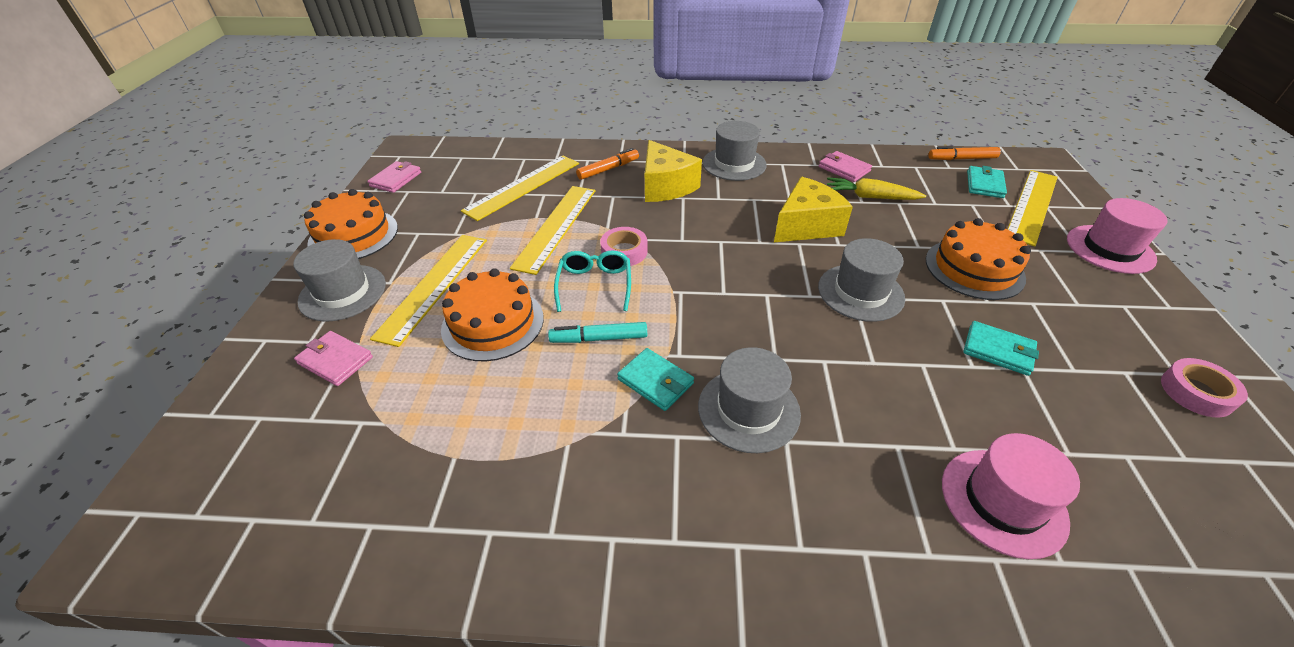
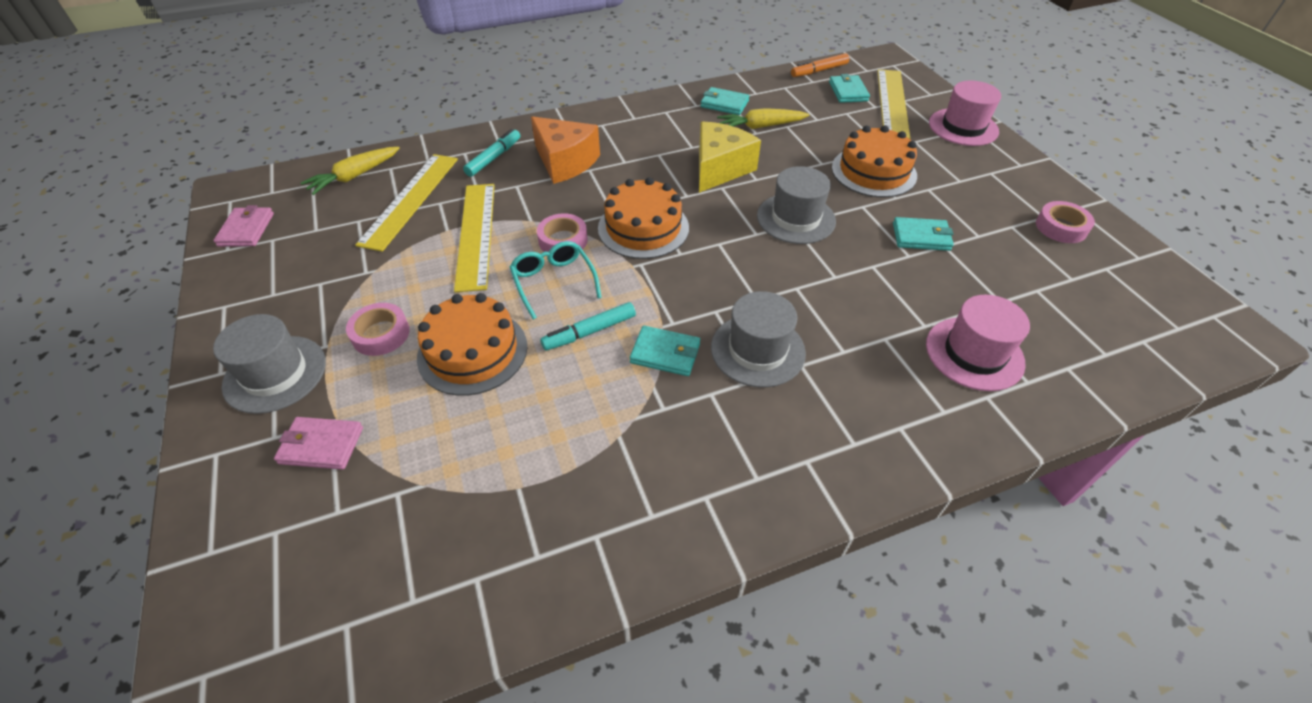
camera: 25 degrees left, 5 degrees up
(353, 235) = (240, 308): orange cake -> orange cake (643, 228)
(434, 286) = (381, 334): yellow ruler -> pink tape
(494, 159) = (354, 176): none -> yellow carrot
(608, 169) = (494, 158): orange marker -> turquoise marker
(665, 186) = (565, 162): yellow cheese -> orange cheese
(734, 164) = (620, 122): grey hat -> none
(844, 169) = (724, 104): pink wallet -> turquoise wallet

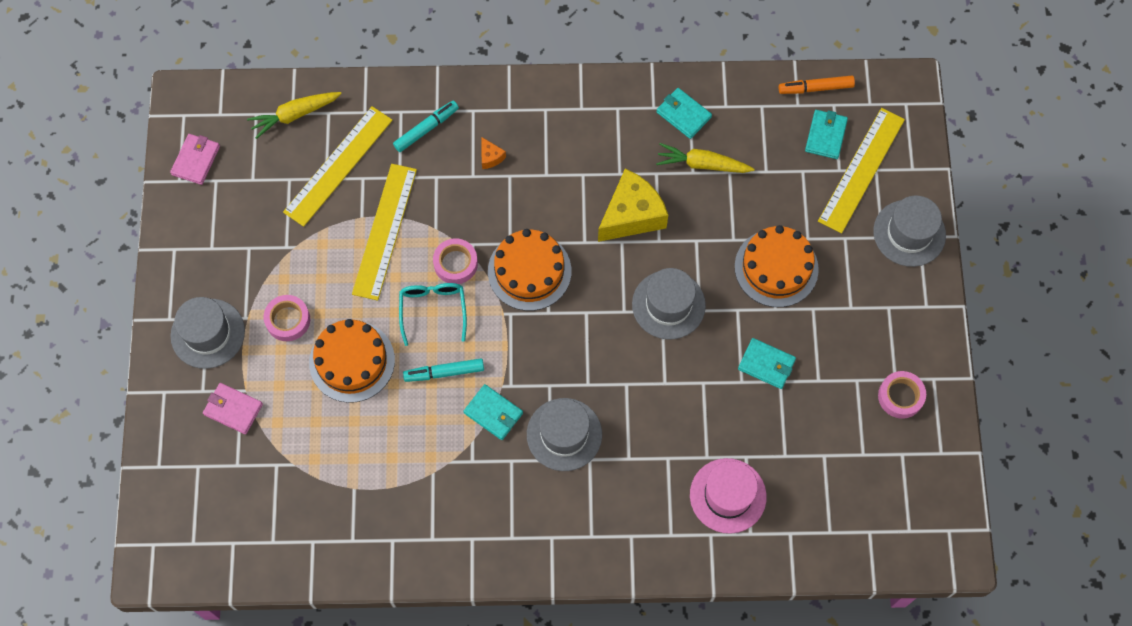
camera: 20 degrees right, 20 degrees up
(565, 162) = (490, 157): orange cheese -> orange cheese, size x0.42
(963, 127) = (909, 233): pink hat -> grey hat

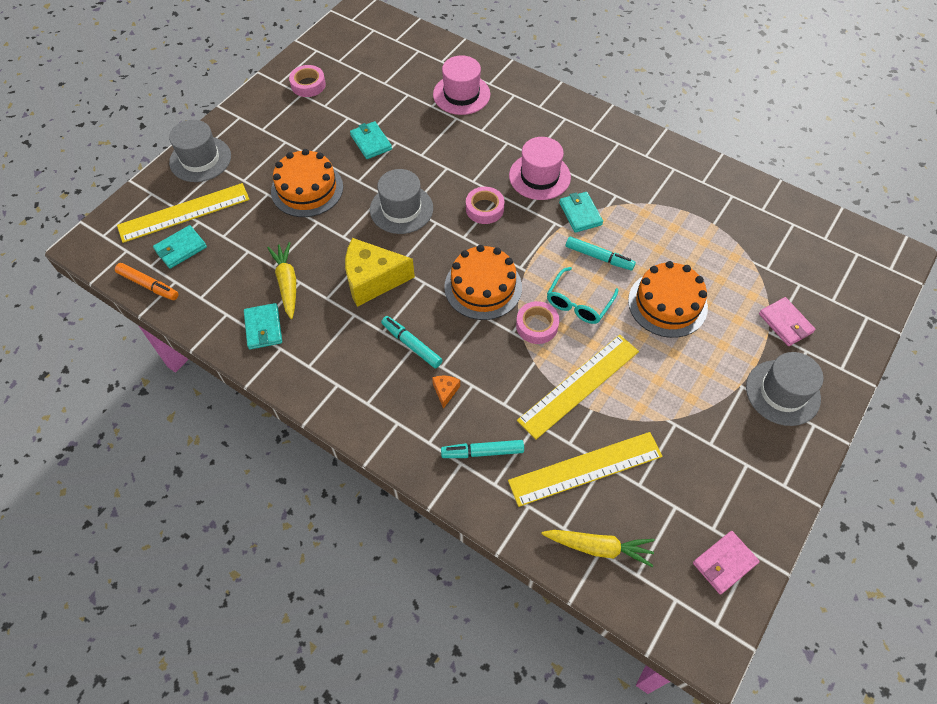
camera: 145 degrees left, 10 degrees down
(288, 320) = (705, 363): pink tape -> pink tape (484, 209)
(549, 178) = (411, 345): none -> turquoise marker
(564, 434) = (539, 176): grey hat -> pink hat
(702, 164) = (287, 283): yellow carrot -> yellow carrot turned 150 degrees counterclockwise

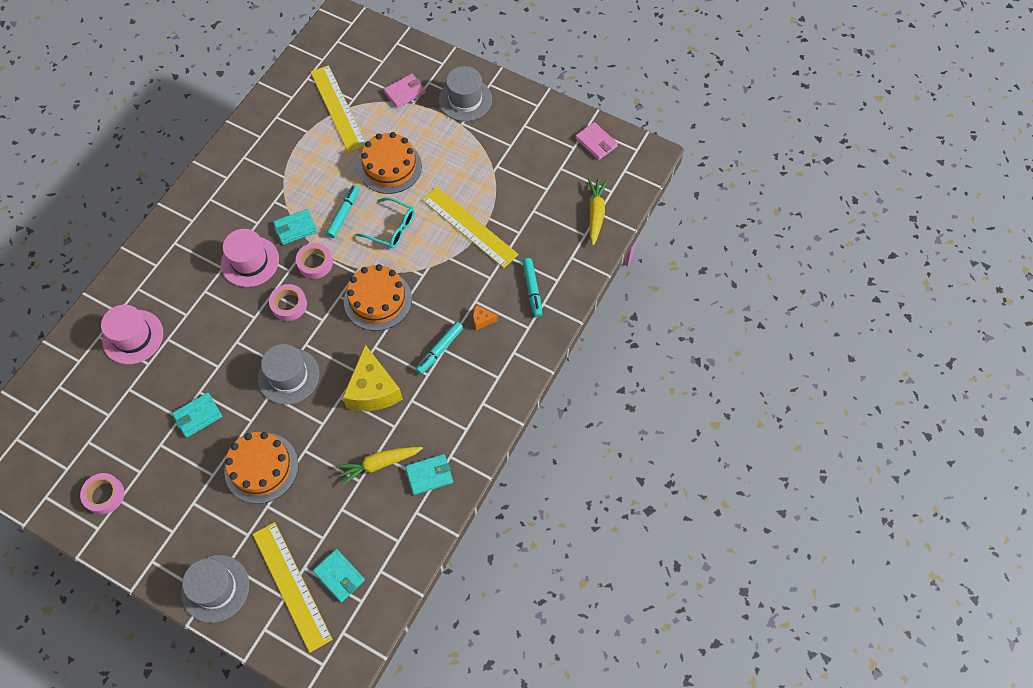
camera: 95 degrees left, 5 degrees up
(148, 285) = (385, 596): orange marker -> none
(537, 325) = (415, 257): pink tape -> pink tape (315, 263)
(585, 469) = (538, 222): yellow ruler -> yellow ruler (338, 108)

